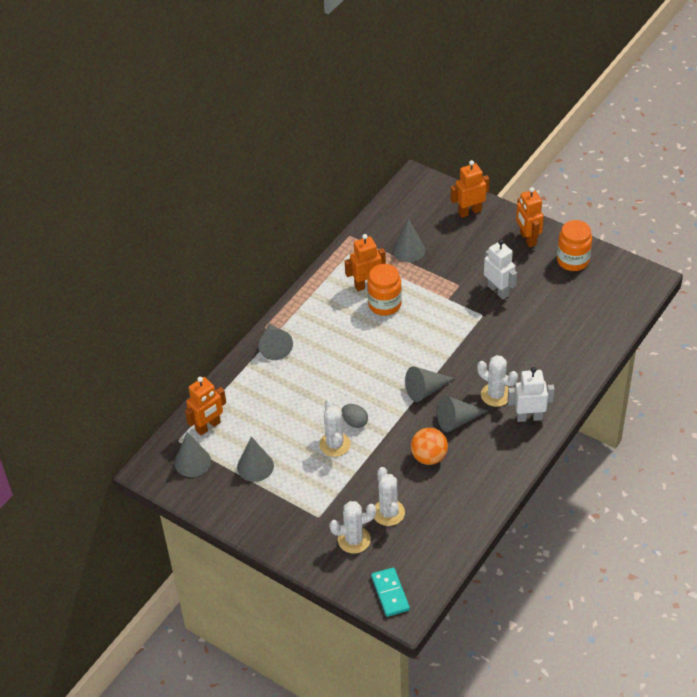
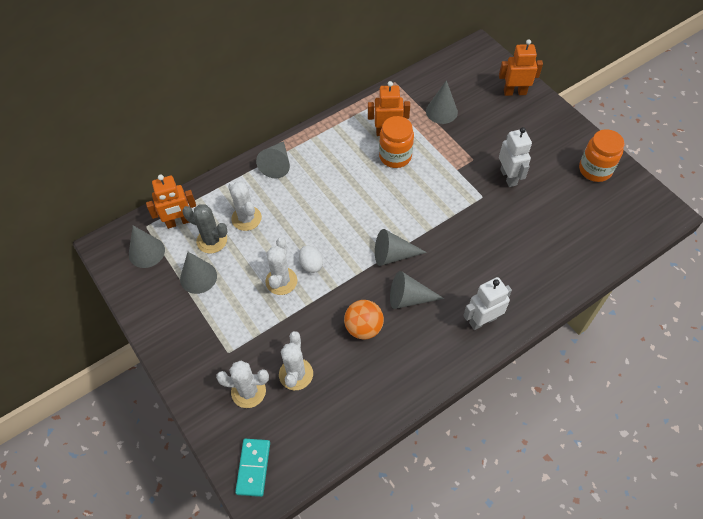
camera: 20 degrees right, 10 degrees up
(250, 432) = (212, 240): none -> grey cactus
(355, 422) = (311, 264): grey egg -> white egg
(496, 395) = (459, 284): white cactus -> white cactus (246, 218)
(527, 239) = (559, 135): orange robot -> none
(529, 417) = (482, 320): white robot -> white robot turned 45 degrees counterclockwise

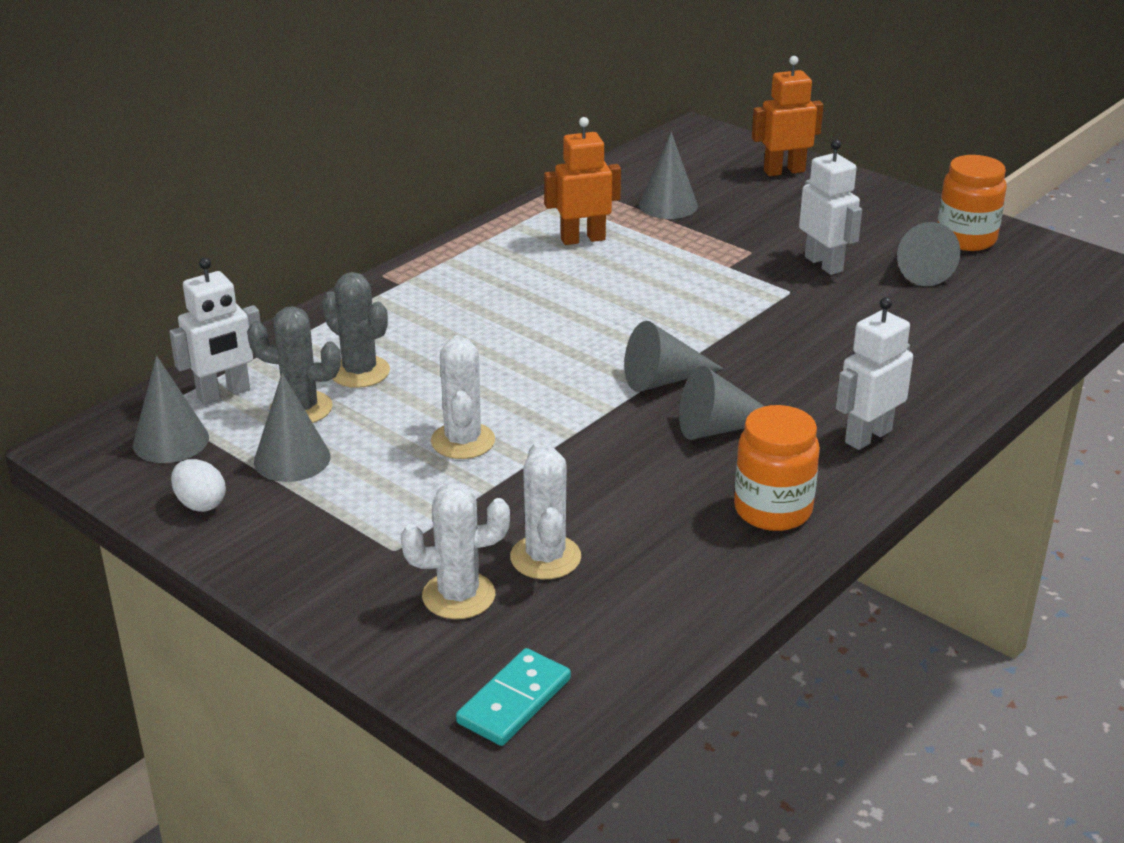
camera: 15 degrees left, 25 degrees down
(179, 222) = (224, 394): orange robot -> white robot
(246, 218) = (359, 372): white cactus -> grey cactus
(253, 467) = (514, 701): turquoise domino -> turquoise domino turned 45 degrees clockwise
(277, 164) = (391, 299): grey cone -> grey cone (919, 270)
(311, 264) = (512, 412): white egg -> white egg (200, 504)
(363, 328) = (651, 477): orange ball -> none
(395, 156) = (610, 264): orange jar -> orange jar (773, 510)

